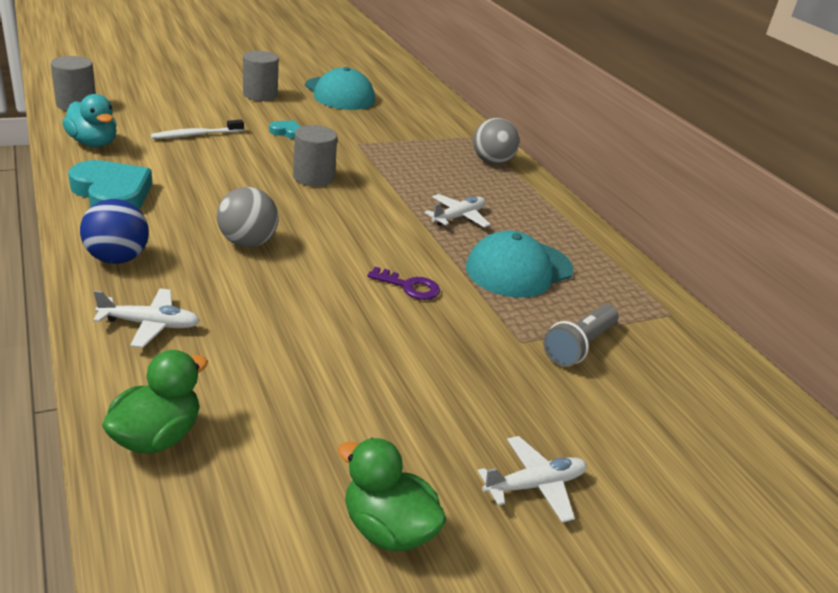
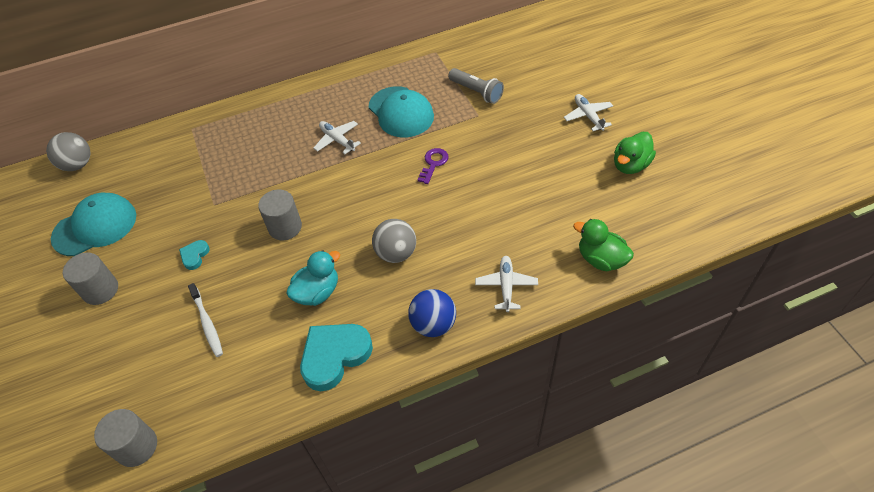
camera: 80 degrees left, 20 degrees up
(93, 143) = (234, 400): turquoise duck -> turquoise duck (317, 292)
(492, 162) = (242, 120): grey ball -> grey ball (78, 165)

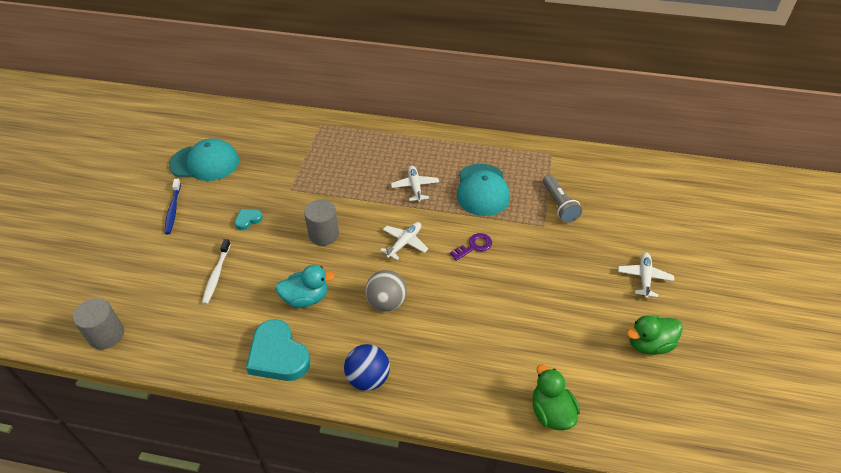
camera: 30 degrees right, 5 degrees down
(78, 165) = (229, 113): grey ball -> none
(100, 290) = (173, 210): grey cylinder -> blue toothbrush
(334, 356) = (278, 355): turquoise heart -> turquoise heart turned 120 degrees counterclockwise
(506, 286) = (450, 383): white plane -> white plane (404, 243)

